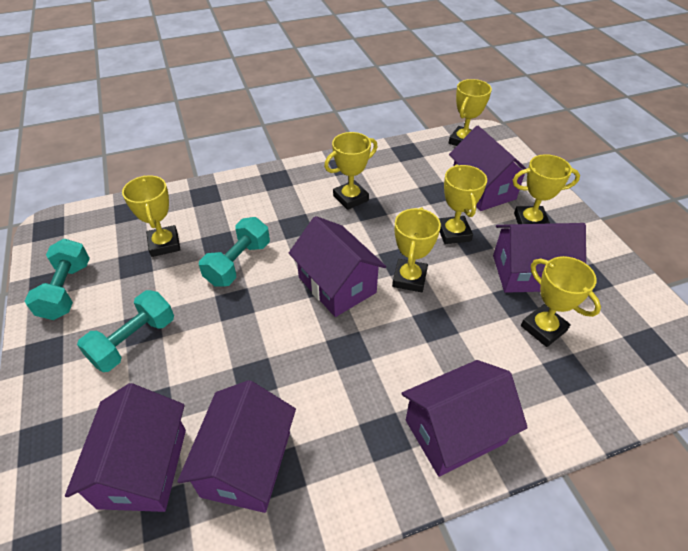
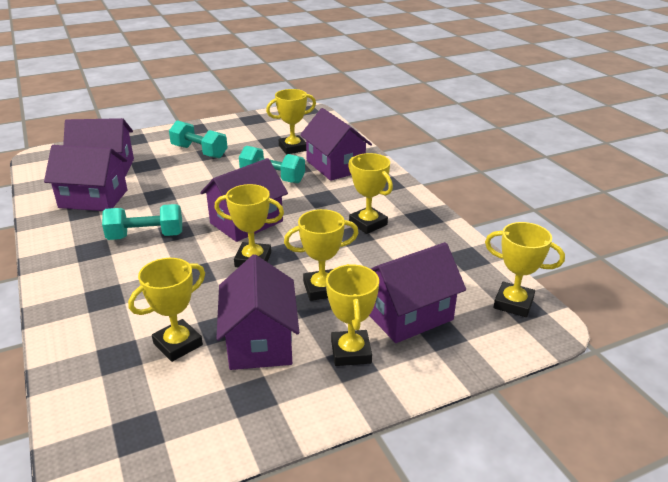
camera: 85 degrees right, 15 degrees down
(66, 290) = (246, 125): turquoise dumbbell -> turquoise dumbbell (146, 236)
(454, 431) = (83, 282): purple house -> purple house (335, 166)

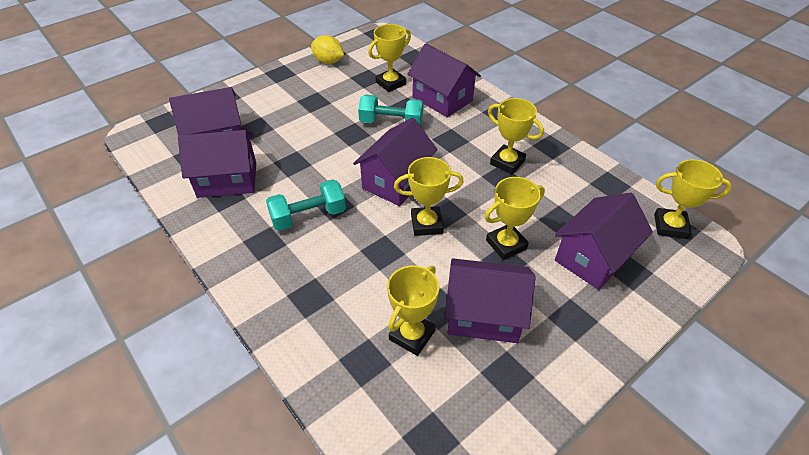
camera: 15 degrees left, 15 degrees up
(199, 152) = (301, 102): turquoise dumbbell -> none
(245, 125) = (328, 61): none -> yellow lemon
(260, 341) = (483, 315): purple house -> purple house turned 60 degrees counterclockwise
(351, 352) = (567, 308): yellow trophy -> none

